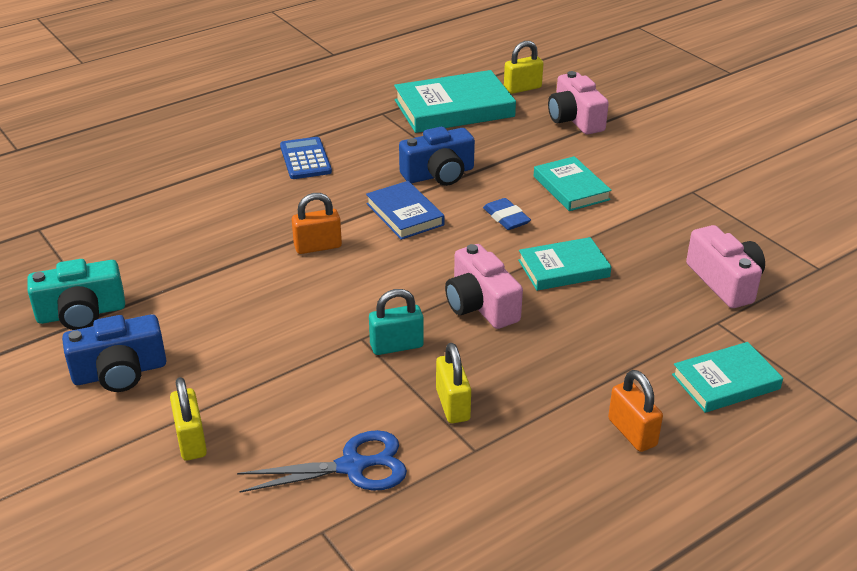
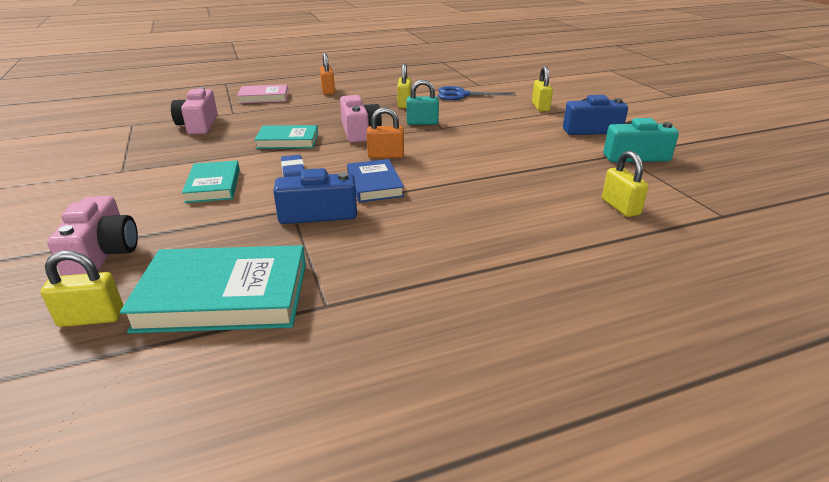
camera: 165 degrees left, 5 degrees down
(141, 224) = (620, 207): none -> yellow padlock
(305, 159) = (451, 249): blue calculator -> none
(318, 246) = (457, 172): orange padlock -> orange padlock (386, 156)
(725, 382) = (264, 97): turquoise book -> pink book

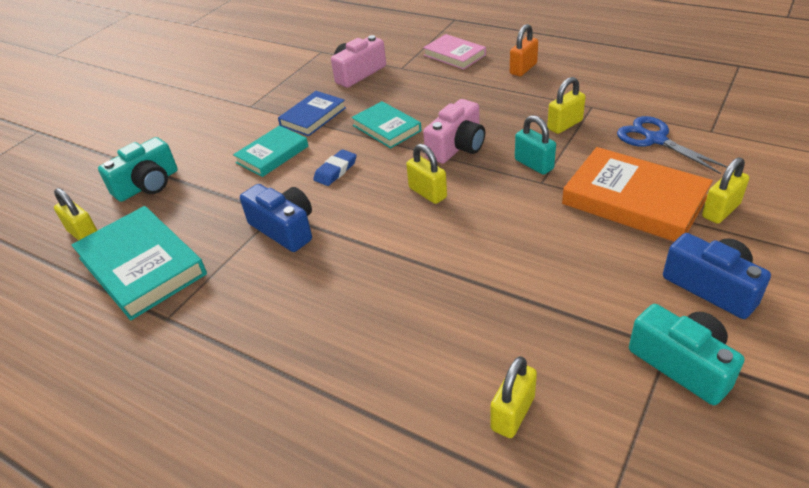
camera: 55 degrees right, 10 degrees up
(104, 254) = (147, 185): pink camera -> turquoise camera
(375, 184) = (364, 224): blue book -> blue book (313, 117)
(386, 156) = (427, 193): orange padlock -> yellow padlock
(499, 117) = (634, 200): none -> orange book

